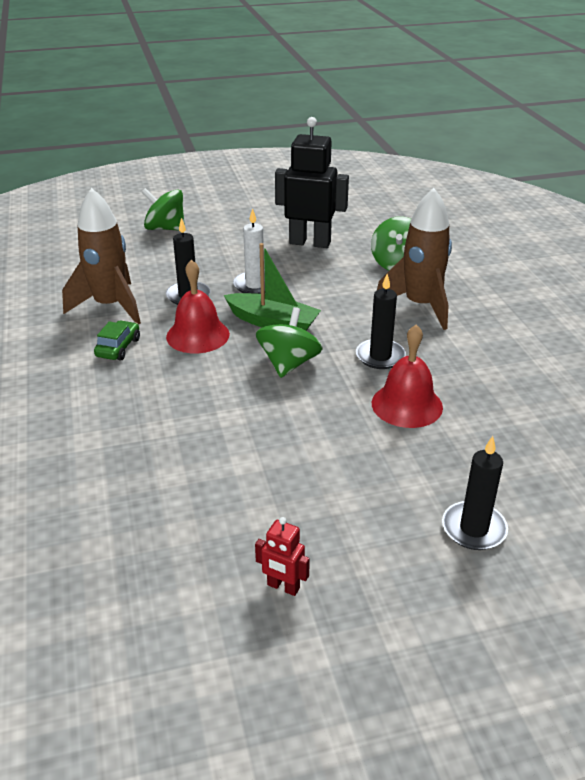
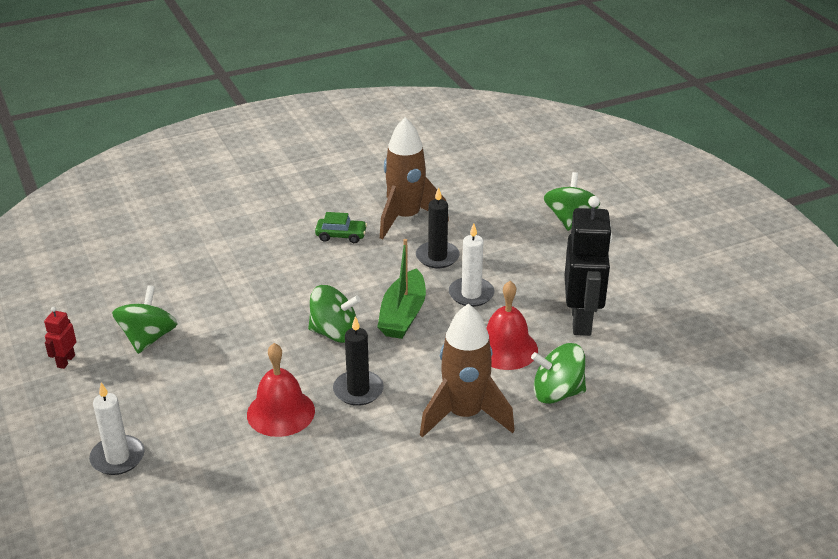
camera: 80 degrees right, 0 degrees up
(198, 335) = (370, 274): red bell -> red bell (506, 348)
(256, 504) = (148, 338): none -> green spinning top
(473, 528) = (117, 457): black candle -> white candle

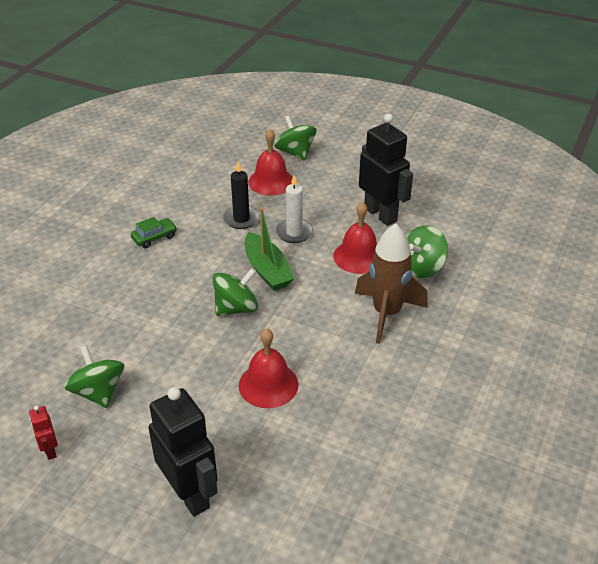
camera: 40 degrees left, 5 degrees up
(117, 457) = (190, 494): white candle -> black robot
(358, 390) = (301, 337): black candle -> none
(406, 218) = (186, 203): brown rocket -> none
(509, 236) = (271, 181): none -> red bell

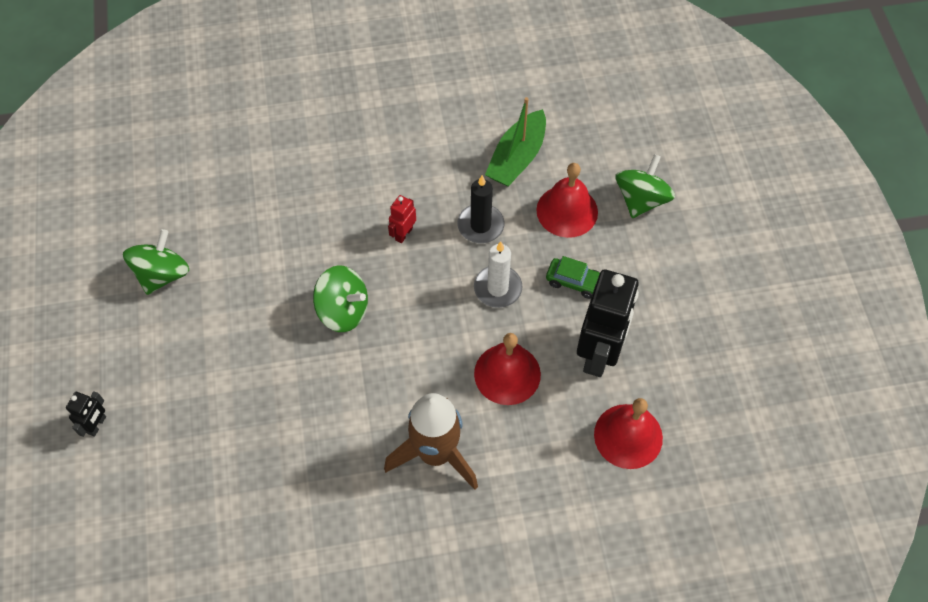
camera: 55 degrees right, 20 degrees up
(50, 450) = (79, 287): red robot -> red robot (403, 234)
(154, 237) = (391, 171): green car -> green car (574, 282)
(190, 494) = (97, 425): black robot -> black robot, size x0.45
(267, 270) = (419, 301): green boat -> green boat (517, 158)
(268, 384) = (261, 405): red bell -> red bell (628, 436)
(421, 267) = (538, 447): green spinning top -> none

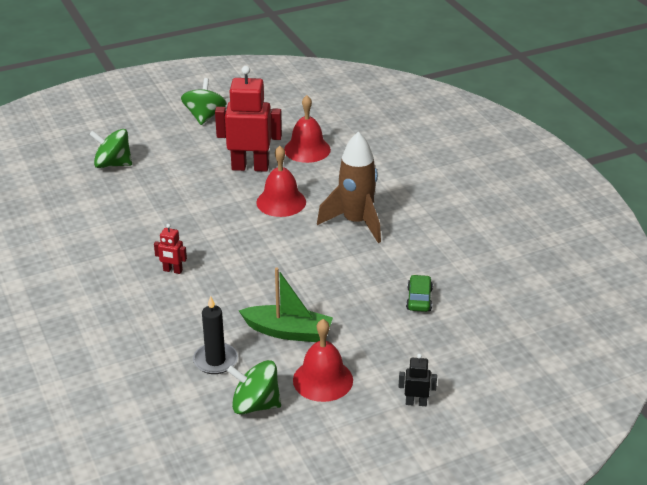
camera: 105 degrees left, 25 degrees down
(343, 310) = (256, 288): green spinning top -> green spinning top (204, 116)
(480, 225) = (154, 233): black candle -> black candle (215, 360)
(497, 288) = (210, 216): white candle -> none
(517, 158) = (82, 225): green boat -> green boat (288, 331)
(567, 211) = (130, 195): red bell -> red bell (323, 380)
(574, 282) = (194, 184): green car -> green car (419, 299)
(599, 353) = (250, 167): black robot -> red robot

